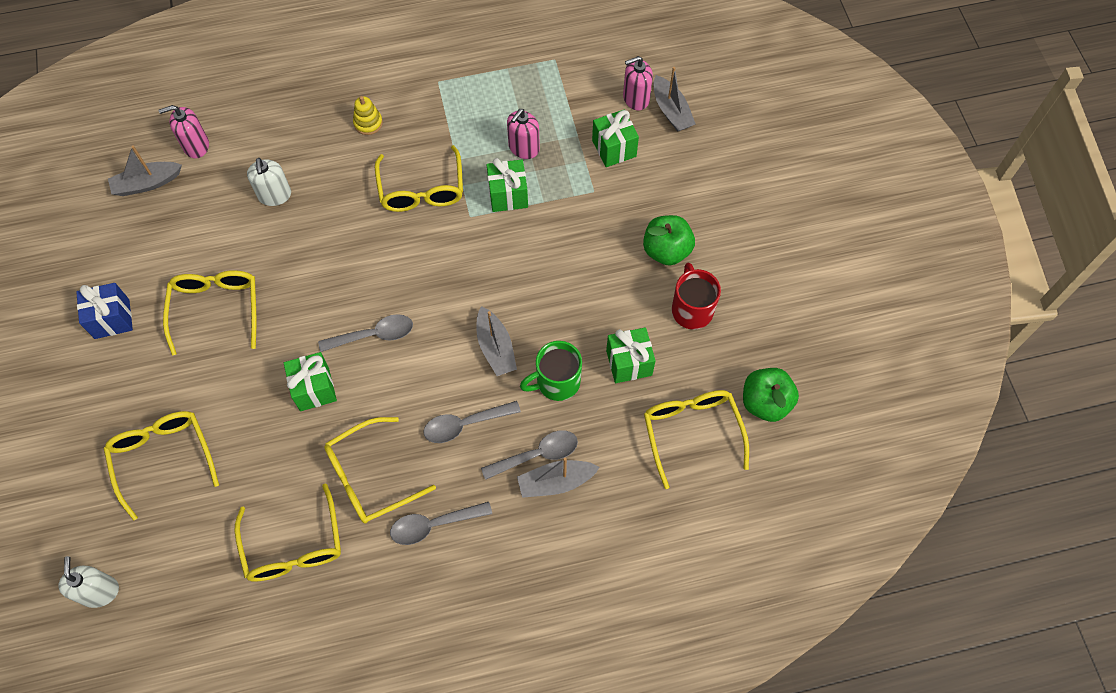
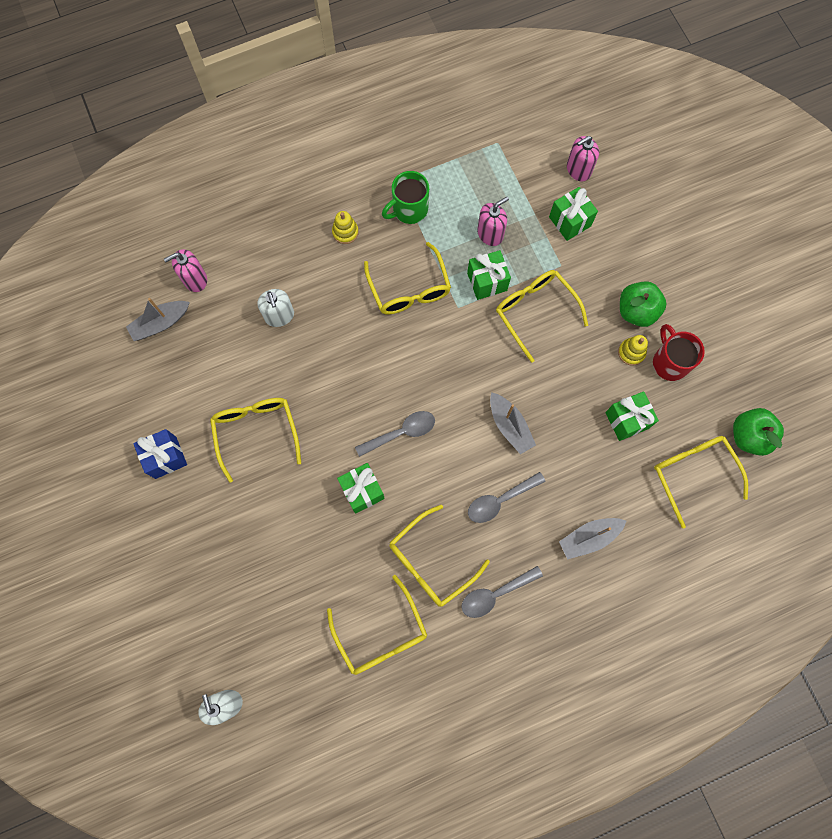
camera: 10 degrees left, 10 degrees up
(163, 457) = (247, 576): yellow glasses -> yellow glasses (535, 311)
(524, 148) = (490, 234): pink soap dispenser -> pink soap dispenser turned 150 degrees counterclockwise
(537, 455) = (568, 516): grey spoon -> none
(556, 382) = (569, 448): green mug -> green mug (409, 210)
(650, 292) = (631, 352): none -> yellow stacking toy
(671, 111) = (612, 177): grey boat -> none

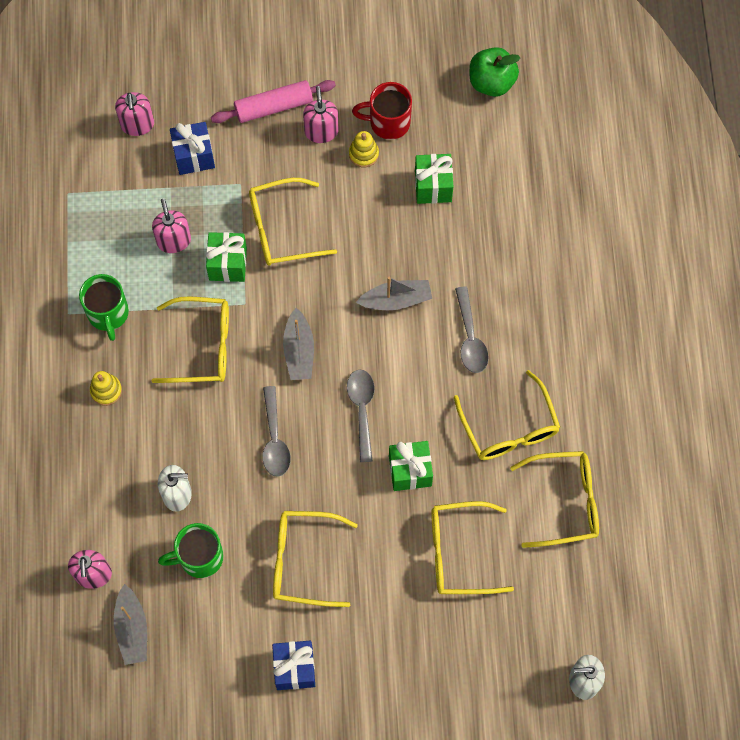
camera: 70 degrees left, 5 degrees down
(233, 351) = (199, 557): none -> green mug
(495, 594) = (563, 377): grey spoon -> grey spoon (274, 439)
(569, 221) = (194, 156): green gift -> blue gift
(589, 538) = (538, 268): grey boat -> grey boat (299, 351)
(636, 311) = (321, 131): green apple -> pink soap dispenser
(641, 266) = (273, 107): none -> pink rolling pin
(693, 473) = (509, 147): yellow glasses -> yellow glasses (459, 553)

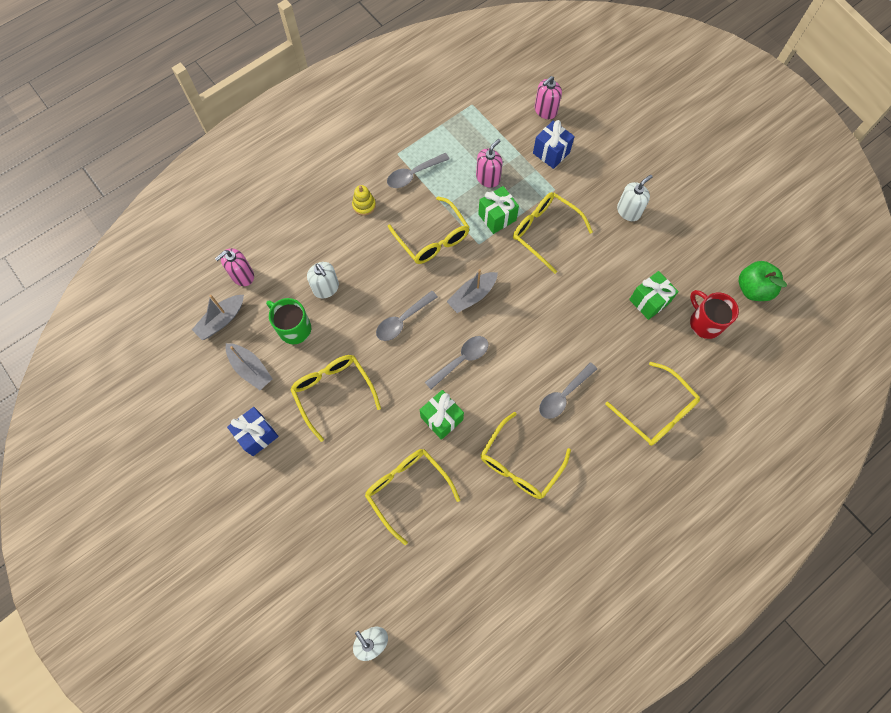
camera: 55 degrees right, 0 degrees up
(108, 314) = (413, 174): green mug -> grey spoon
(273, 107) = (621, 174): pink rolling pin -> none
(321, 131) = (628, 211): pink soap dispenser -> white soap dispenser
(363, 154) = (635, 245): yellow stacking toy -> none
(388, 122) = (669, 245): red mug -> red mug (704, 322)
(396, 300) = (552, 331): grey boat -> grey boat (250, 369)
(565, 501) = (495, 539): yellow glasses -> yellow glasses (656, 411)

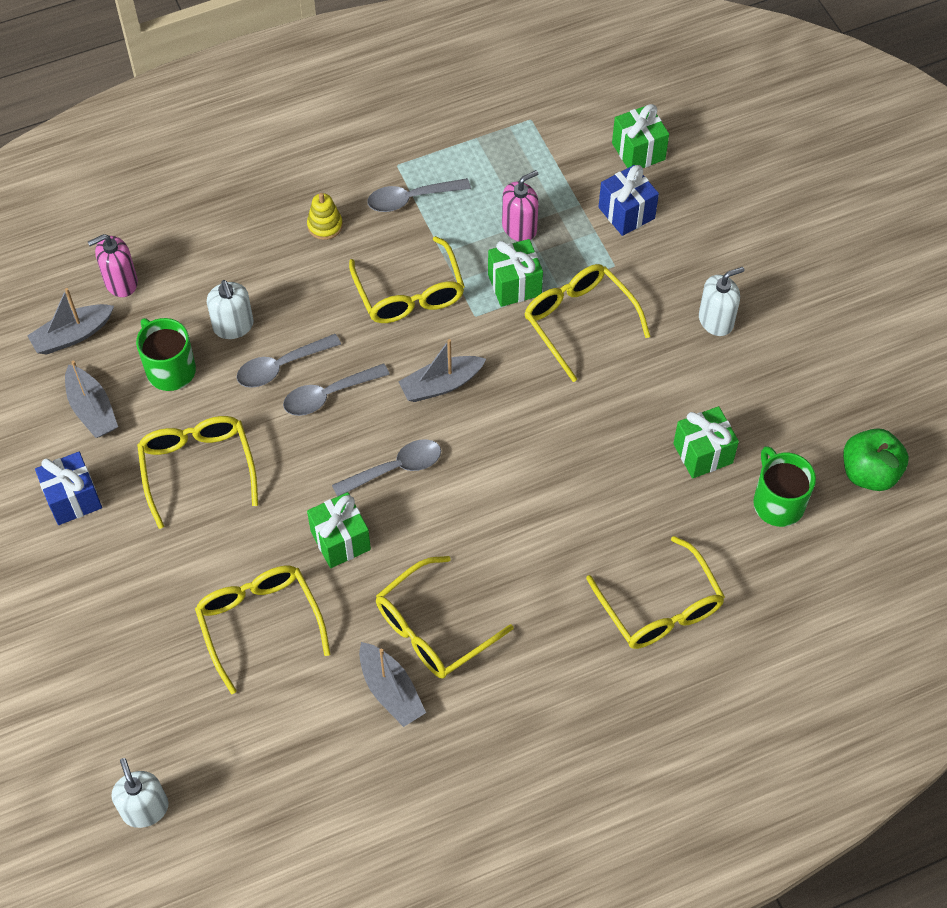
camera: 15 degrees right, 10 degrees down
(506, 513) = (391, 690): none -> grey boat
(545, 110) = (638, 151): pink soap dispenser -> green gift
(563, 395) = (529, 552): grey spoon -> grey spoon (281, 366)
(704, 322) = (777, 502): red mug -> green mug

